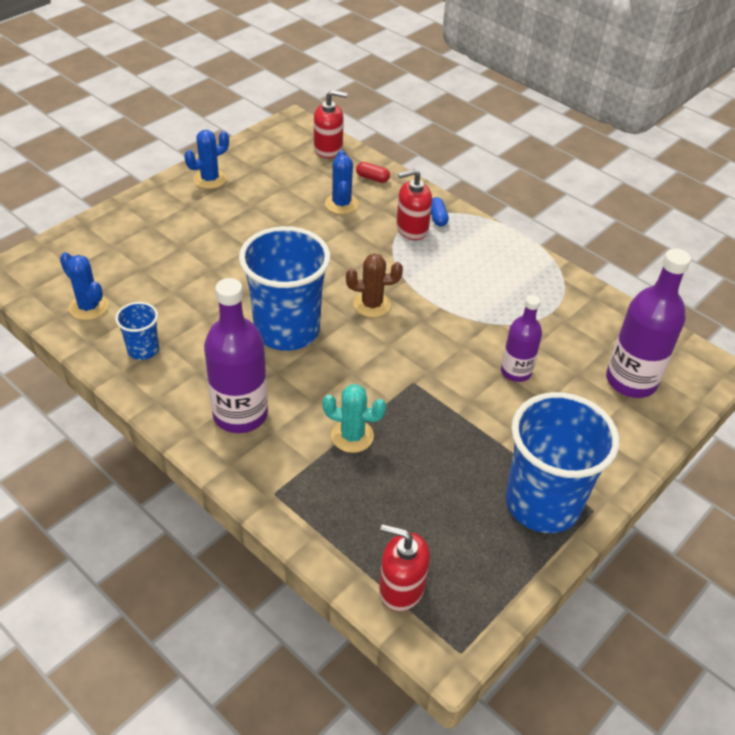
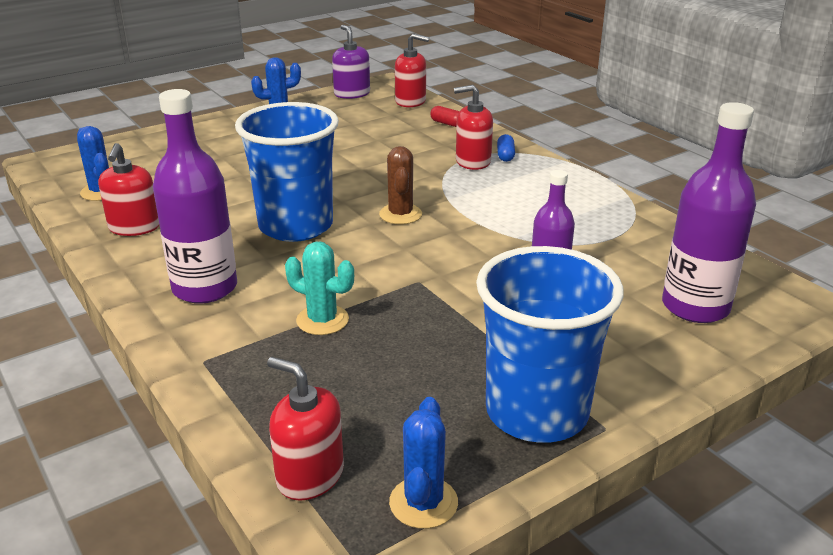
camera: 15 degrees right, 15 degrees down
(143, 350) = (134, 227): blue cup -> red soap dispenser
(268, 142) = (352, 94): none -> purple soap dispenser
(341, 204) = (405, 139): blue cactus -> blue cactus (423, 503)
(372, 305) = (400, 214): brown cactus -> brown cactus turned 75 degrees clockwise

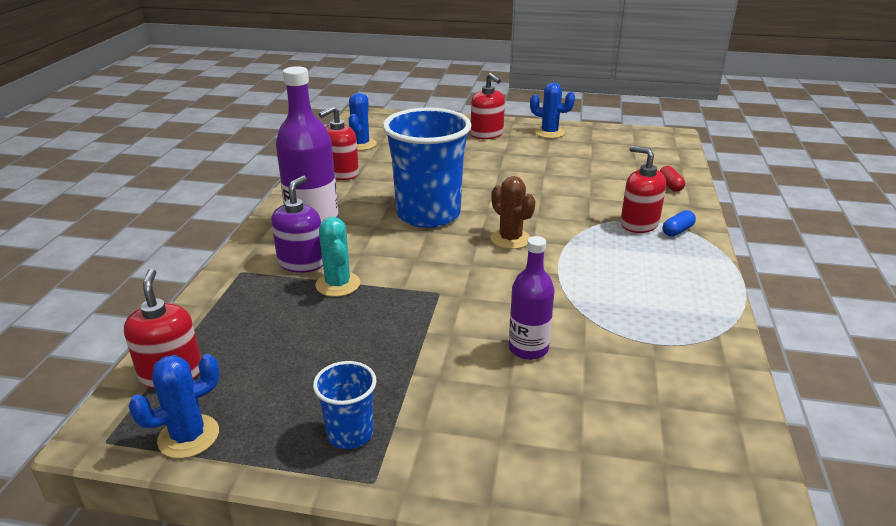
camera: 45 degrees right, 0 degrees up
(352, 94) = (630, 135): purple soap dispenser -> purple soap dispenser (301, 263)
(400, 214) = (510, 239): brown cactus -> brown cactus turned 75 degrees counterclockwise
(410, 101) = (669, 157): red soap dispenser -> red soap dispenser (487, 134)
(536, 412) = (350, 434): blue cup -> blue cup, size x0.47
(695, 307) = (626, 445): purple bottle -> none

